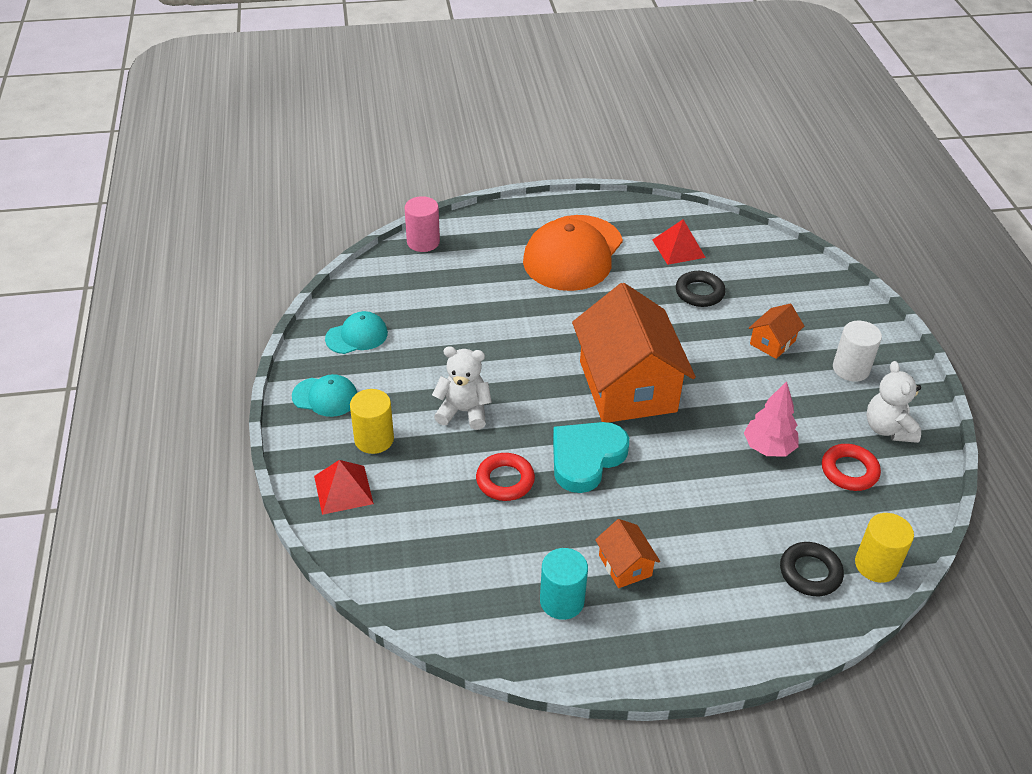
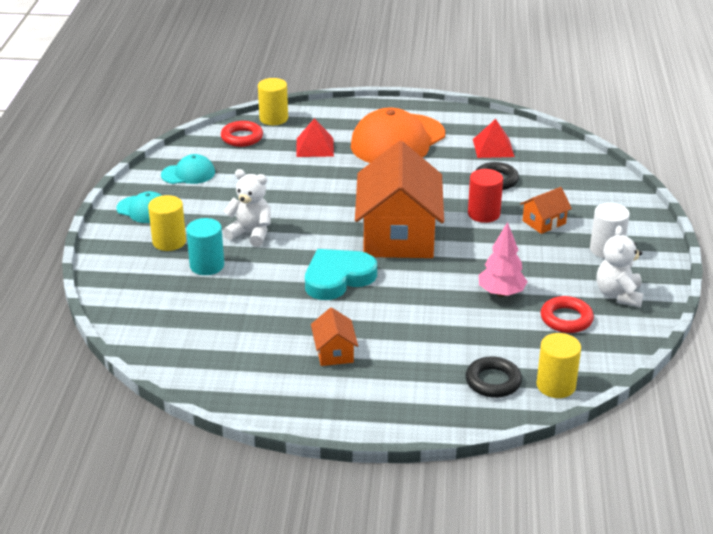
camera: 15 degrees right, 10 degrees down
(343, 489) = (129, 270): red pyramid -> red pyramid (315, 147)
(423, 242) = (273, 118): pink cylinder -> yellow cylinder
(505, 480) = (262, 283): red ring -> red ring (242, 137)
(562, 601) = (269, 367): turquoise cylinder -> turquoise cylinder (207, 265)
(705, 341) = (483, 214): none -> red cylinder

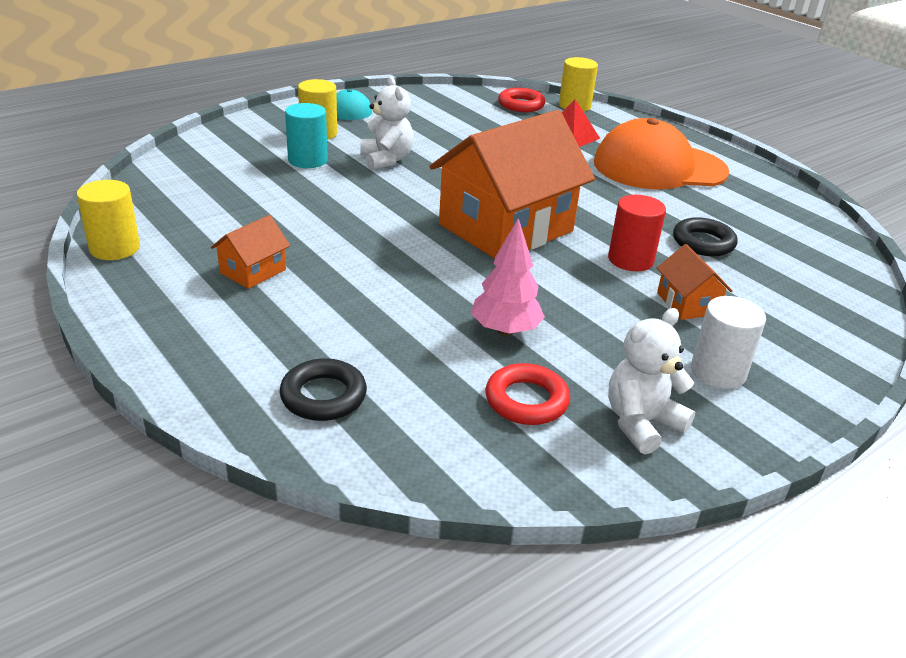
camera: 45 degrees right, 0 degrees up
(188, 174) = (429, 105): turquoise cap -> none
(338, 278) = (382, 225): turquoise heart -> none
(493, 148) = (755, 218): red pyramid -> none
(544, 222) = (687, 303): orange house -> orange house turned 60 degrees clockwise
(556, 385) = (375, 452): yellow cylinder -> yellow cylinder (115, 248)

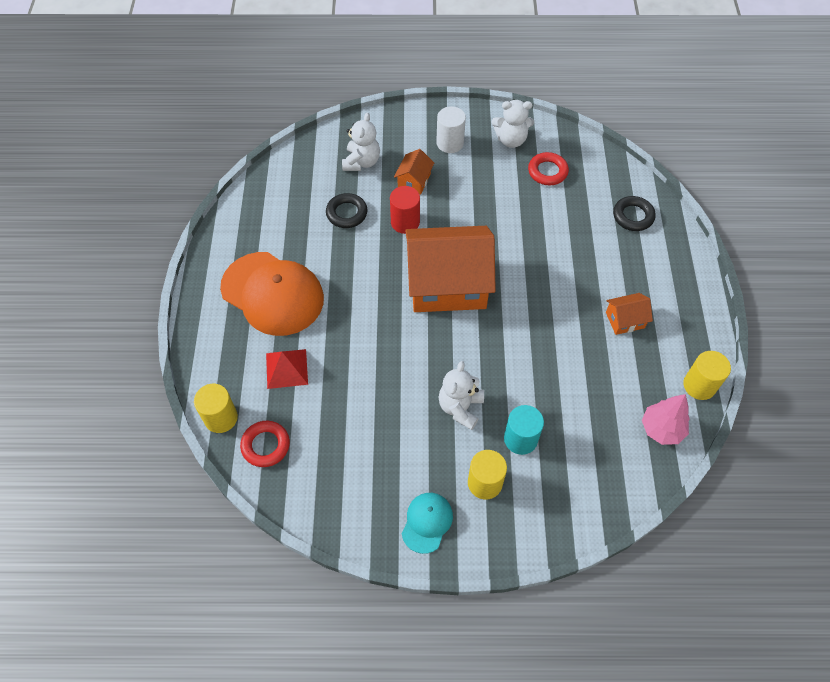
camera: 140 degrees left, 25 degrees up
(505, 330) = (522, 210): pink tree -> pink tree (661, 429)
(778, 296) = (361, 162): none -> white teddy bear

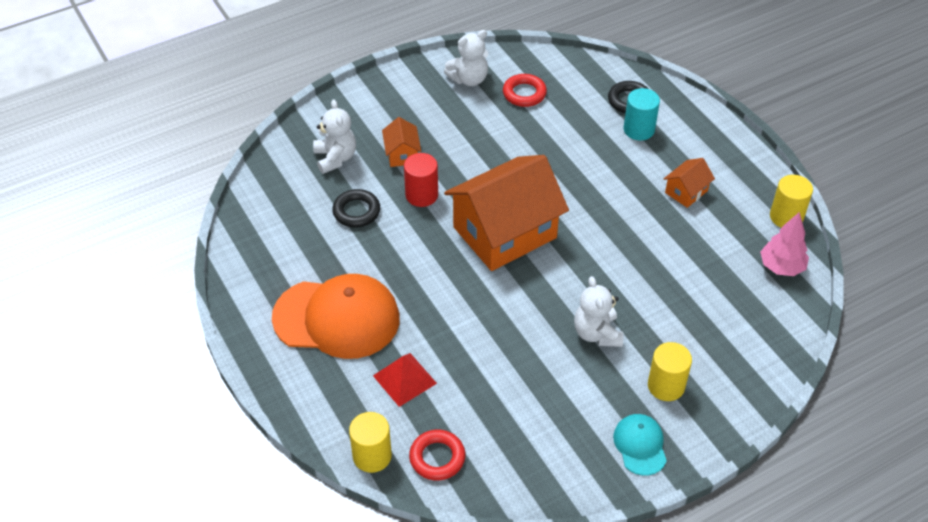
camera: 30 degrees left, 10 degrees down
(450, 143) = (411, 105): white cylinder -> none
(520, 439) = (670, 333): turquoise cylinder -> turquoise cylinder (639, 129)

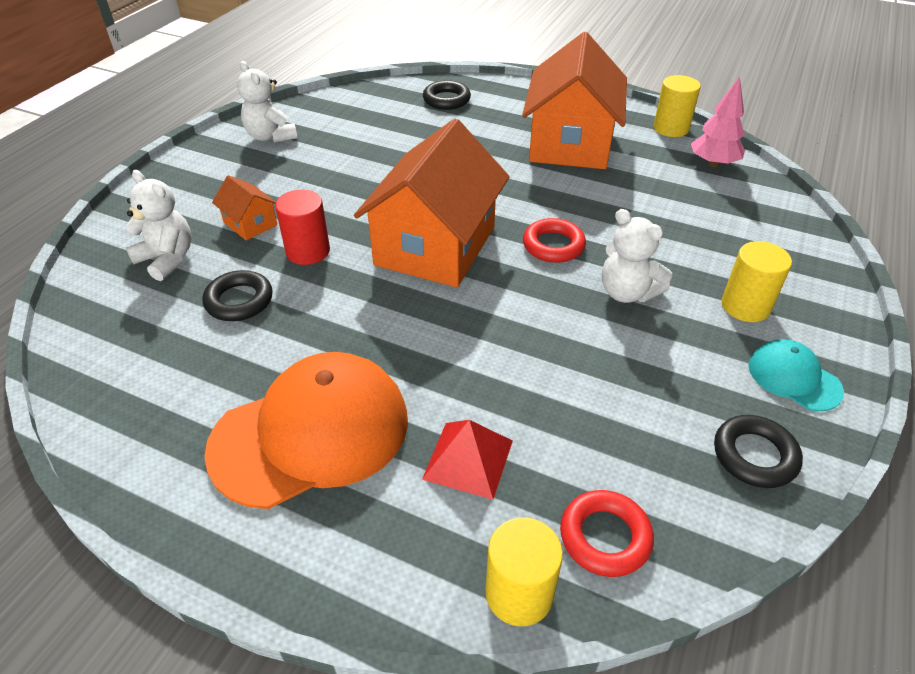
camera: 35 degrees left, 5 degrees down
(469, 79) = (271, 136): white teddy bear -> white teddy bear turned 120 degrees clockwise
(524, 93) = (340, 128): red ring -> red ring (553, 245)
(562, 470) = (754, 455): none -> black ring
(639, 129) = (477, 116): turquoise cylinder -> none
(686, 192) = (570, 143): orange house -> orange house, size x2.34

